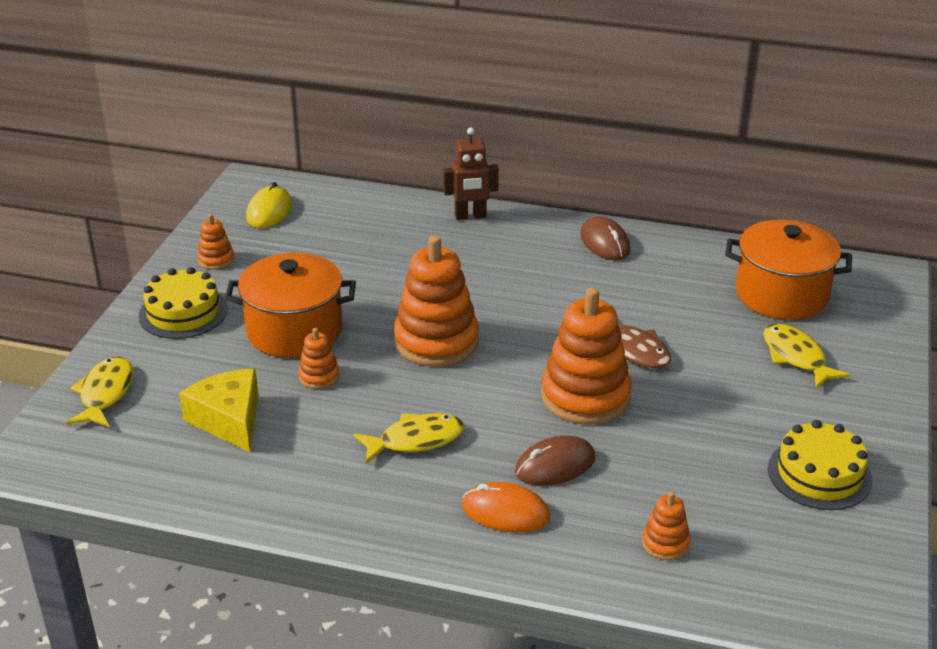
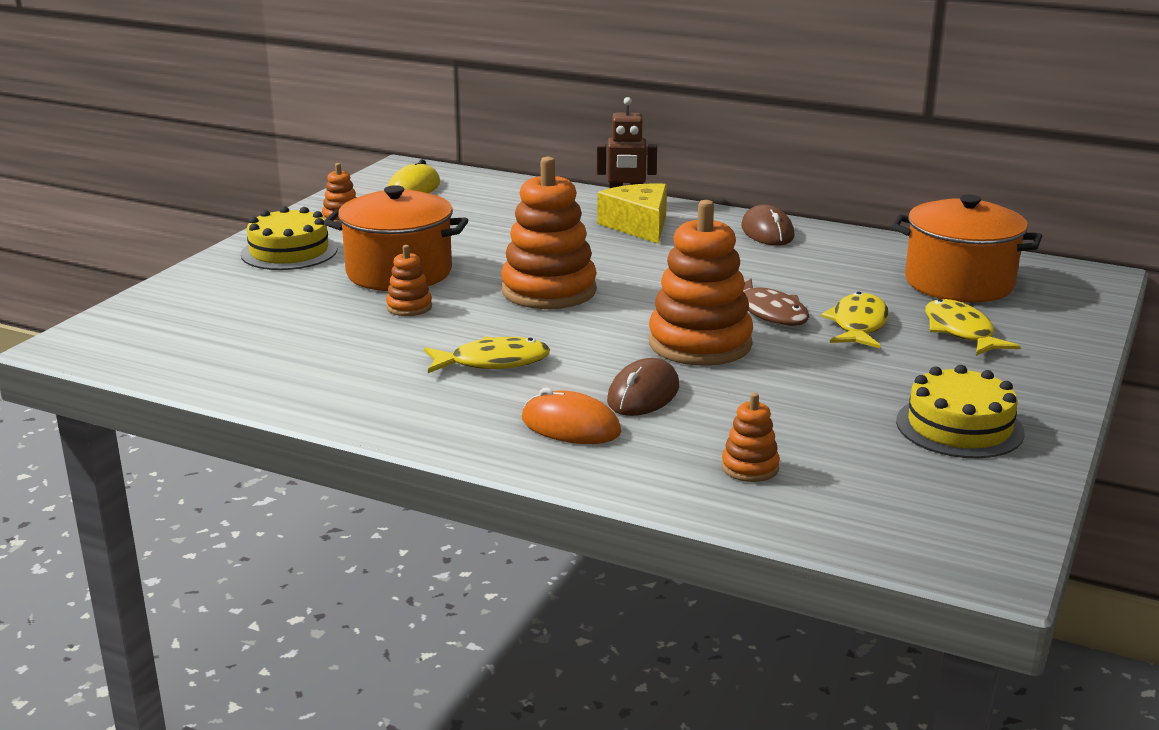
camera: 10 degrees right, 10 degrees down
(105, 393) = (178, 303): yellow fish -> yellow fish (858, 325)
(229, 420) = (297, 331): yellow cheese -> yellow cheese (639, 226)
(555, 465) = (643, 394): brown mouse -> brown mouse turned 45 degrees counterclockwise

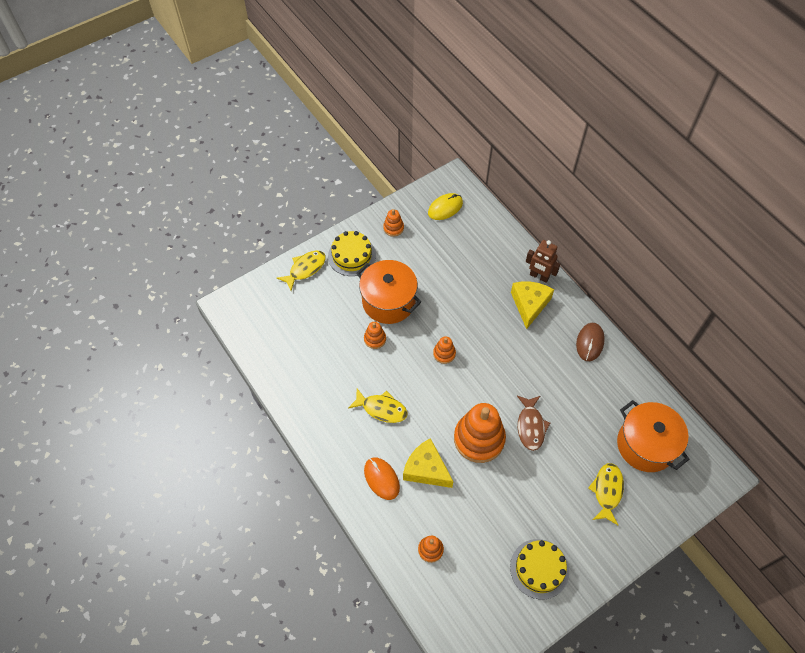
camera: 30 degrees right, 35 degrees up
(549, 291) = (444, 354): orange stacking toy -> orange stacking toy, size x0.47
(643, 394) = (426, 469): brown mouse -> yellow cheese
(858, 325) = (563, 459): yellow fish -> yellow fish (305, 269)

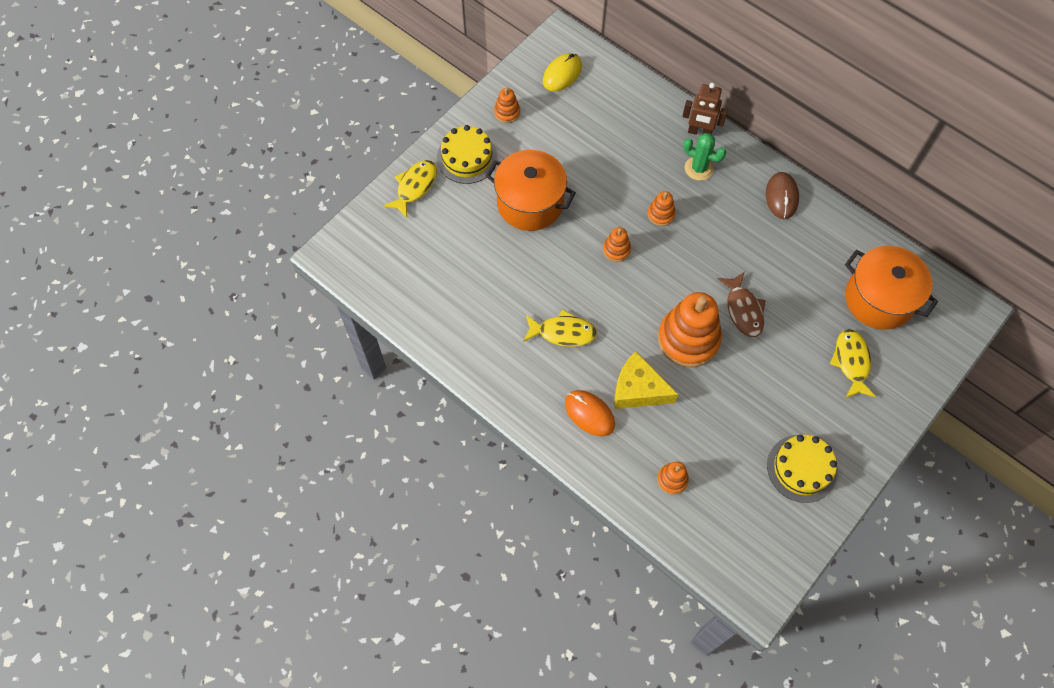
camera: 15 degrees left, 5 degrees up
(375, 339) = (528, 252): orange stacking toy -> orange stacking toy (661, 214)
(529, 305) = (699, 168): yellow cheese -> green cactus

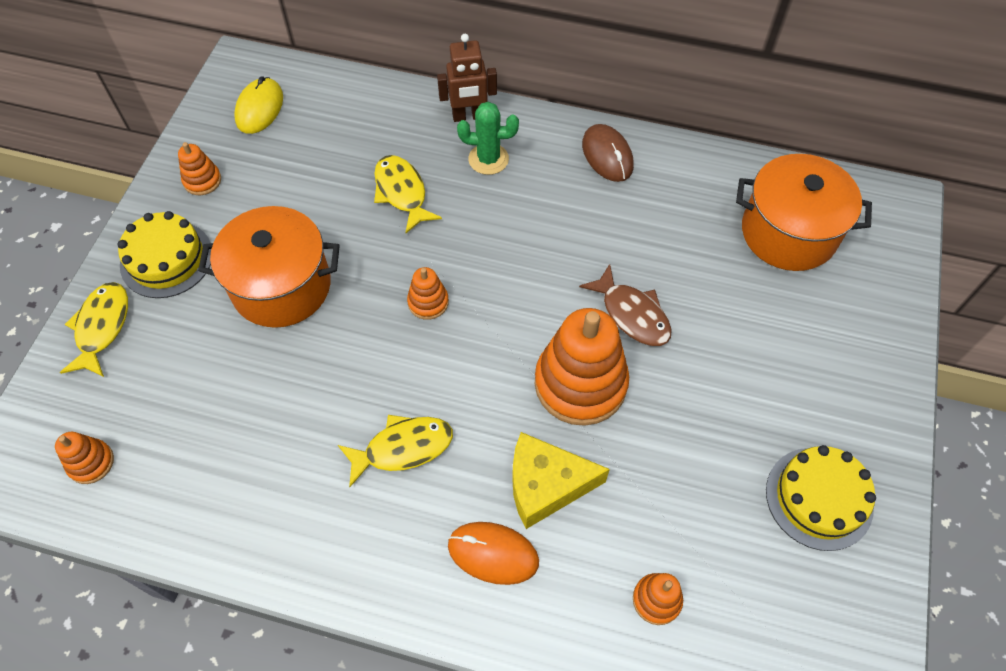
camera: 25 degrees left, 5 degrees down
(661, 214) = (466, 233): orange stacking toy -> orange stacking toy (91, 462)
(851, 362) = (800, 325): yellow fish -> yellow fish (402, 192)

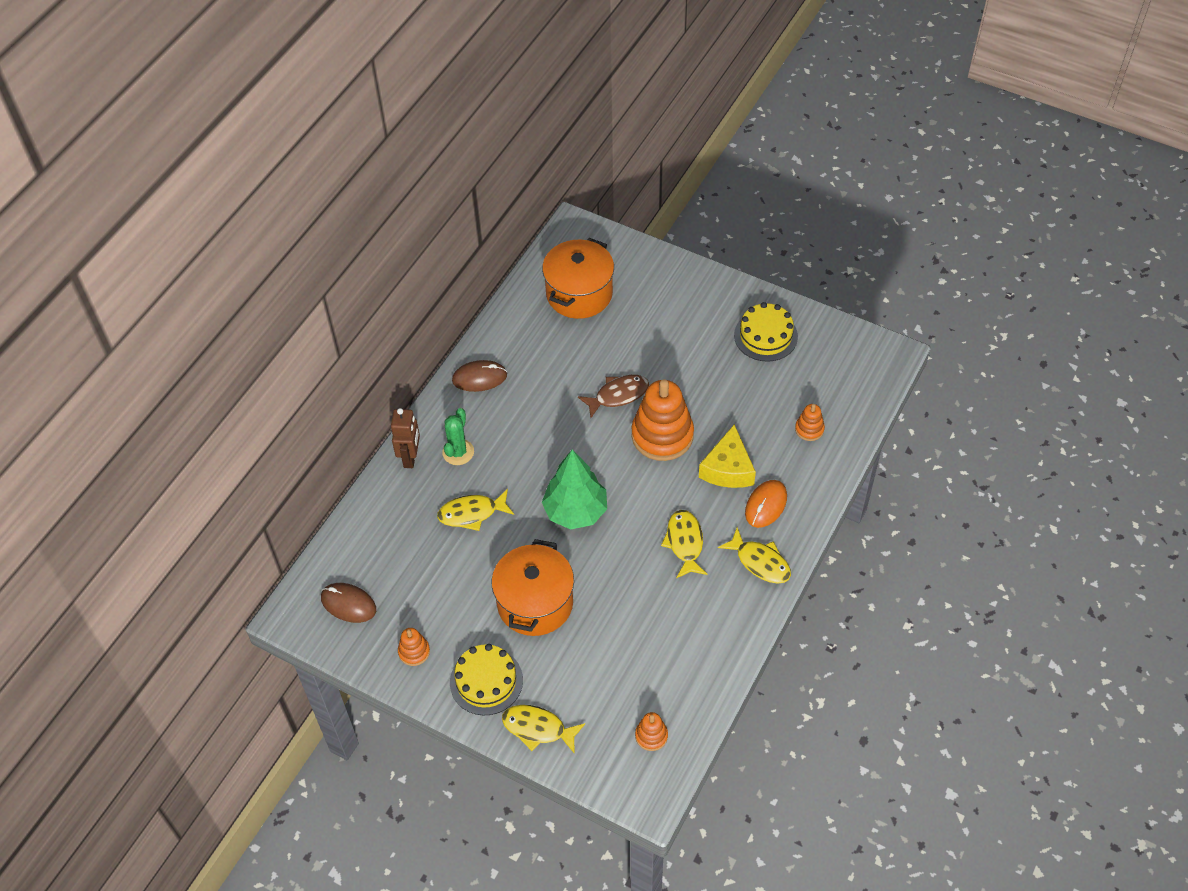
camera: 75 degrees left, 5 degrees down
(259, 108) = (348, 604): yellow mouse -> brown mouse
(388, 562) = (760, 562): none -> yellow fish
(428, 302) = (575, 511): orange stacking toy -> green tree

